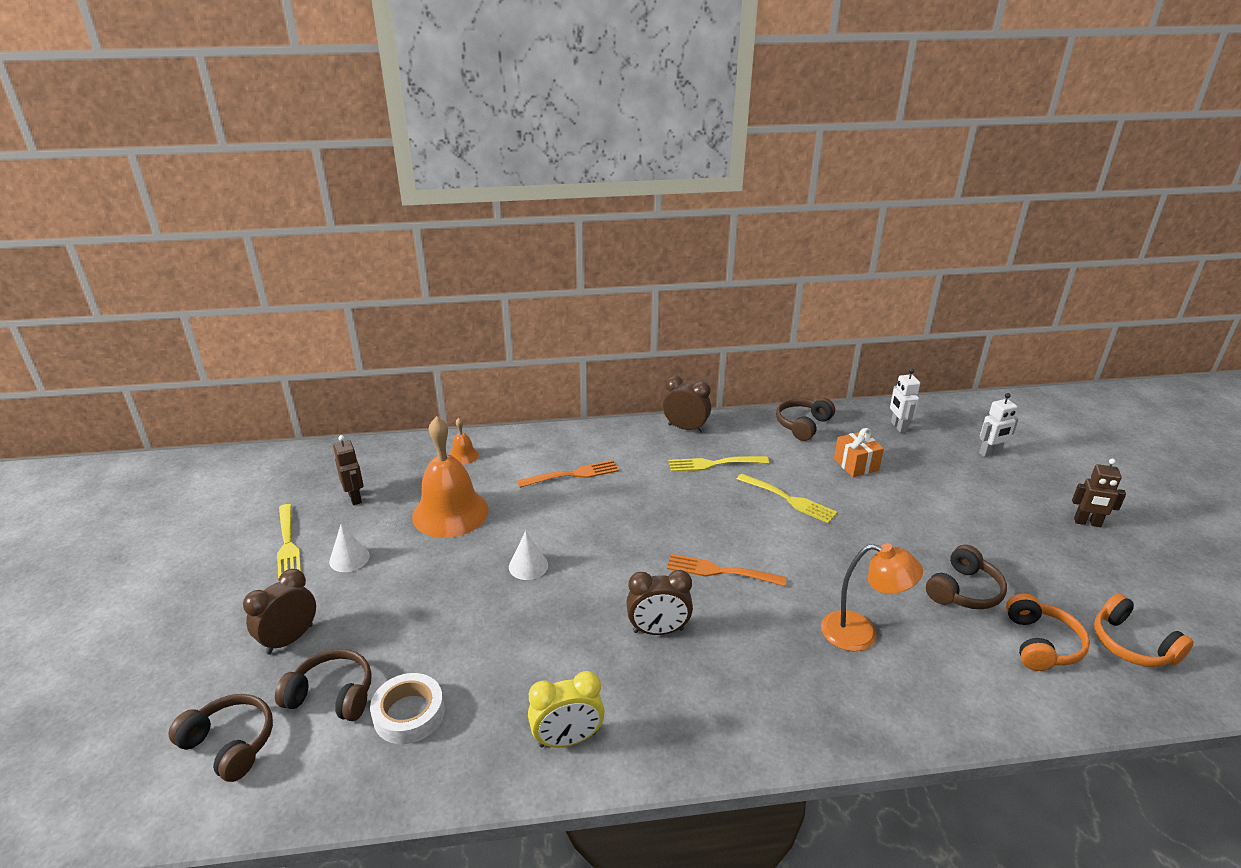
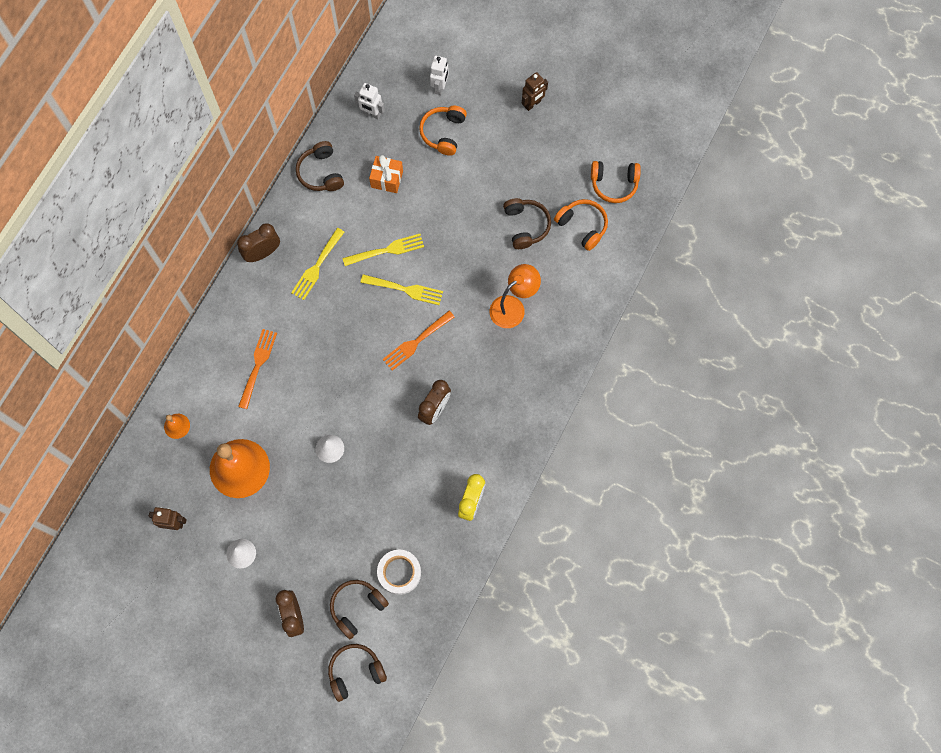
camera: 55 degrees left, 40 degrees up
(287, 544) = (195, 587): yellow fork -> yellow fork (405, 289)
(954, 477) = (443, 133): none -> orange headphones

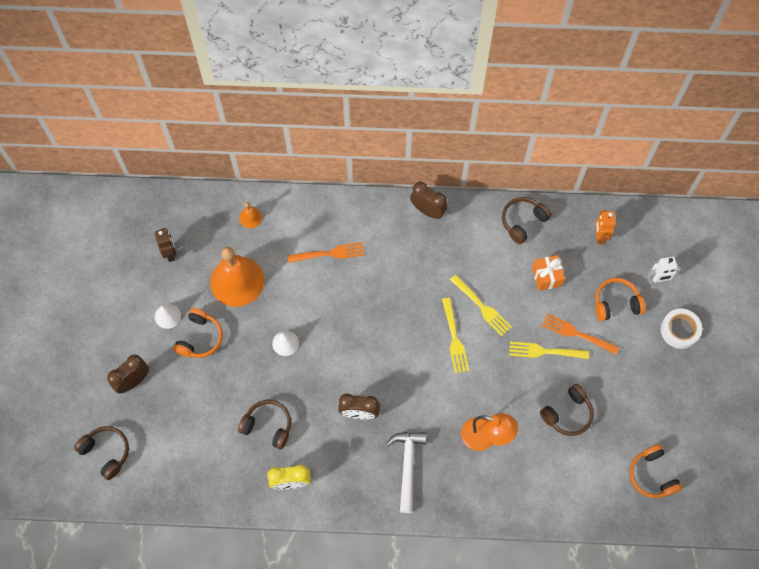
camera: 65 degrees right, 5 degrees down
(317, 266) = (438, 258): yellow fork -> yellow fork (545, 351)
(357, 607) = (160, 428): brown headphones -> brown headphones (268, 426)
(371, 114) = (599, 236): white robot -> orange robot
(399, 572) = (204, 449): white tape -> white tape (679, 330)
(416, 342) = (412, 369): orange fork -> orange fork (577, 333)
(506, 388) = (407, 466): none -> white hammer
(532, 104) = (688, 367): brown robot -> none
(582, 226) = (595, 464): orange headphones -> orange headphones (200, 338)

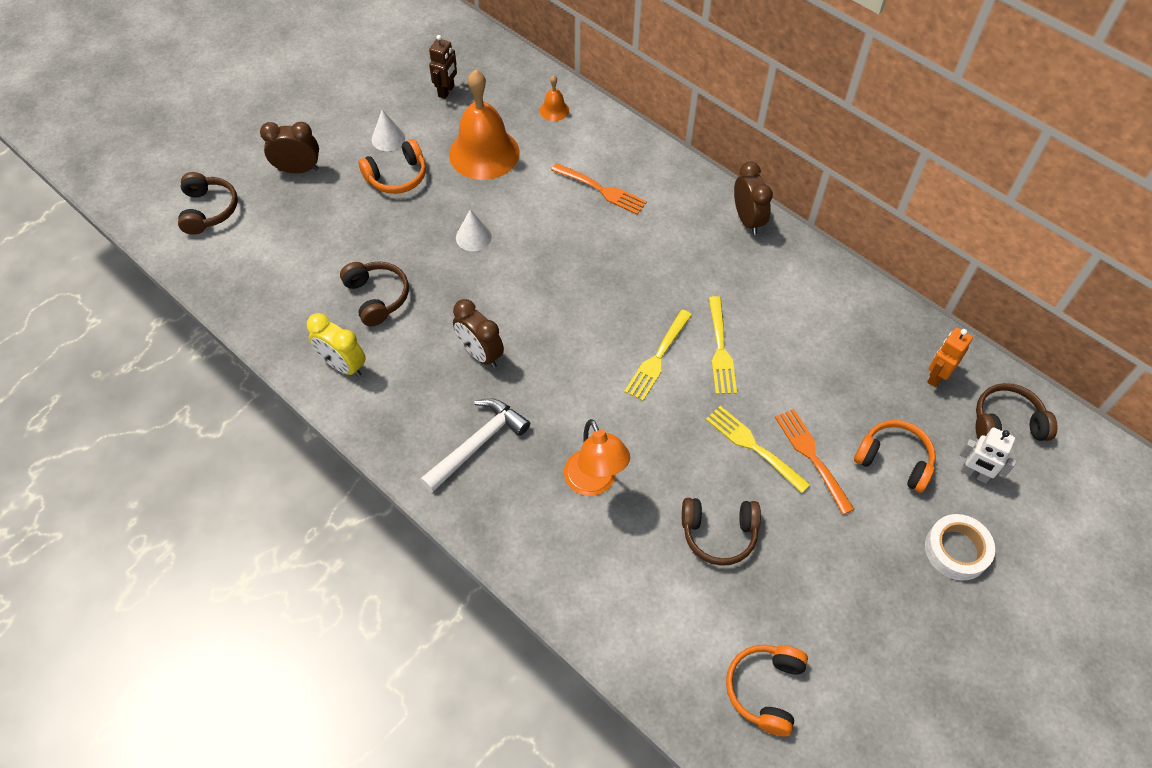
camera: 40 degrees right, 10 degrees down
(523, 222) = (851, 300): brown headphones -> brown headphones (1006, 422)
(546, 277) = (829, 372): orange gift -> none

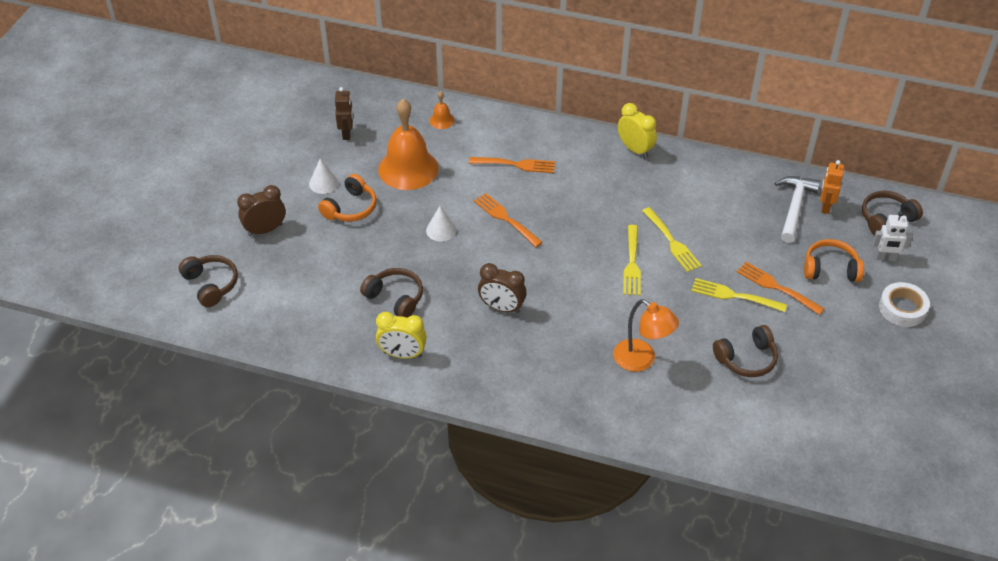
camera: 25 degrees left, 10 degrees down
(478, 443) = (541, 367): white hammer -> white hammer (794, 207)
(551, 250) = (506, 218): none -> orange fork
(747, 220) = (635, 149): brown clock -> yellow clock
(765, 689) = (837, 440): orange headphones -> none

